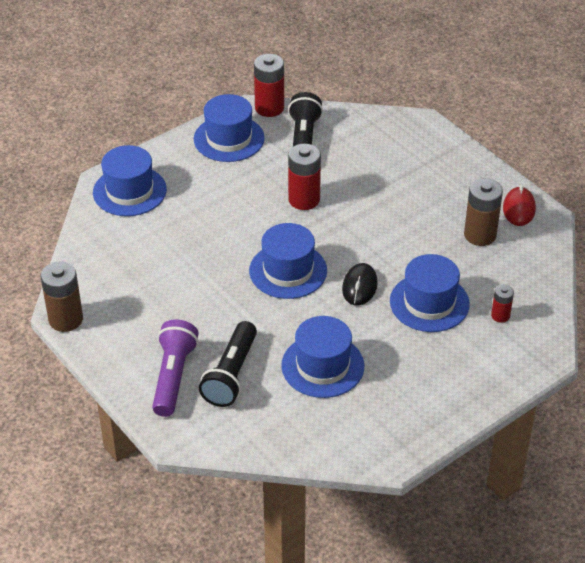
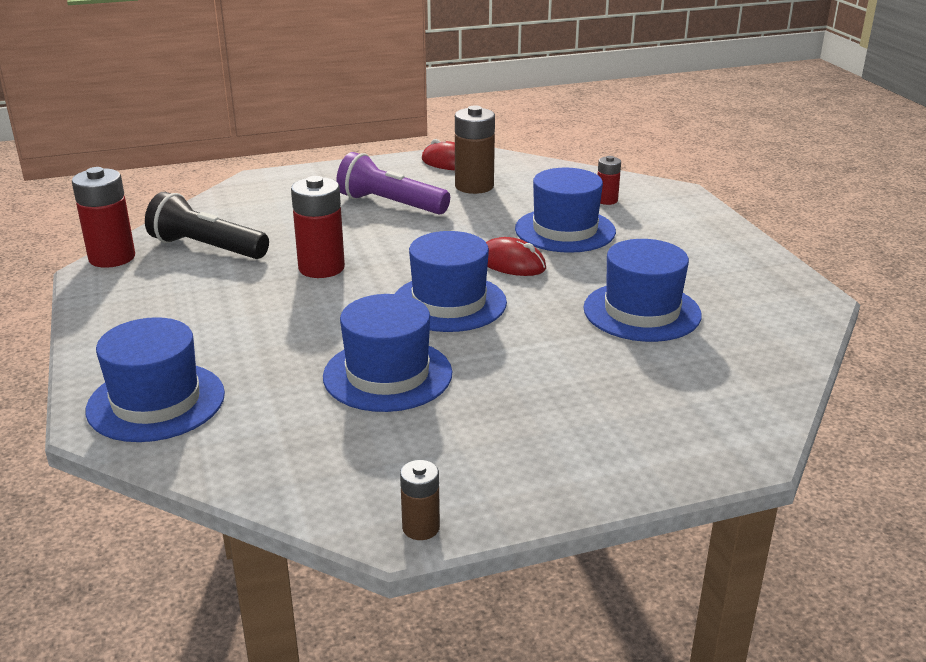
camera: 70 degrees left, 15 degrees down
(66, 319) = (421, 528): brown battery -> brown battery, size x0.55
(173, 376) = (615, 433): purple flashlight -> purple flashlight (390, 204)
(229, 139) = (137, 297): blue hat -> blue hat (387, 375)
(231, 375) = (631, 382): black flashlight -> none
(359, 286) = (511, 263): black mouse -> red mouse

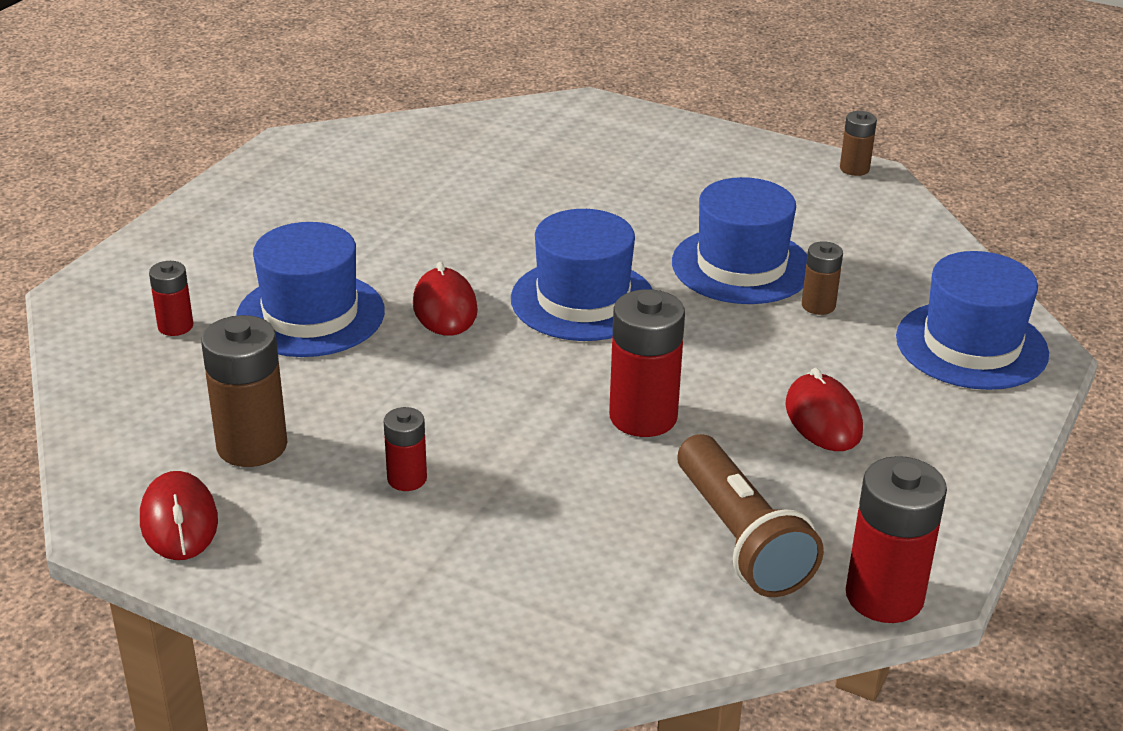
camera: 135 degrees left, 5 degrees up
(207, 248) = (740, 538): black flashlight -> brown flashlight
(219, 311) = (823, 418): none -> red mouse
(297, 374) = (818, 305): none -> brown battery
(390, 204) = (407, 479): purple flashlight -> red battery
(642, 311) = (442, 204): blue hat -> none

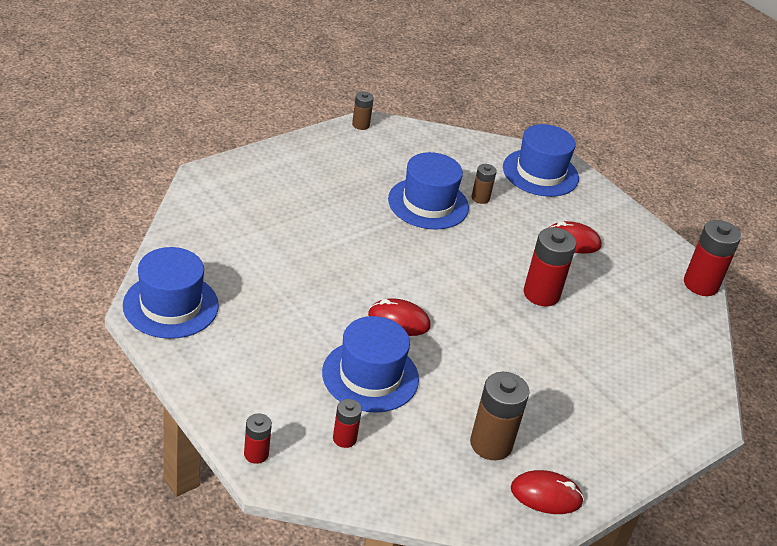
camera: 70 degrees left, 5 degrees up
(407, 479) = (551, 394): red battery -> red battery (256, 454)
(583, 300) = (424, 269): blue hat -> blue hat (171, 305)
(740, 538) = (647, 306): brown flashlight -> none

